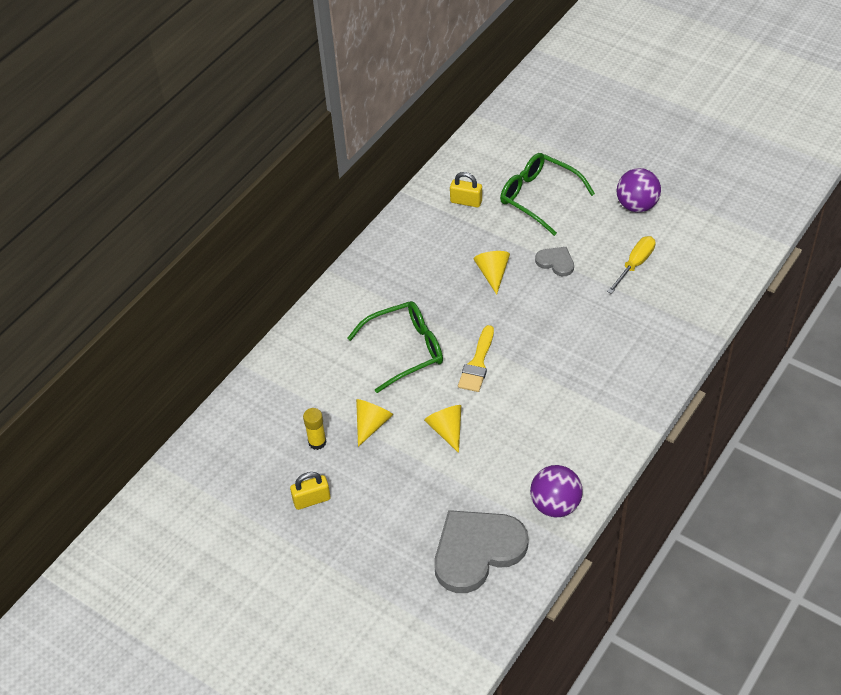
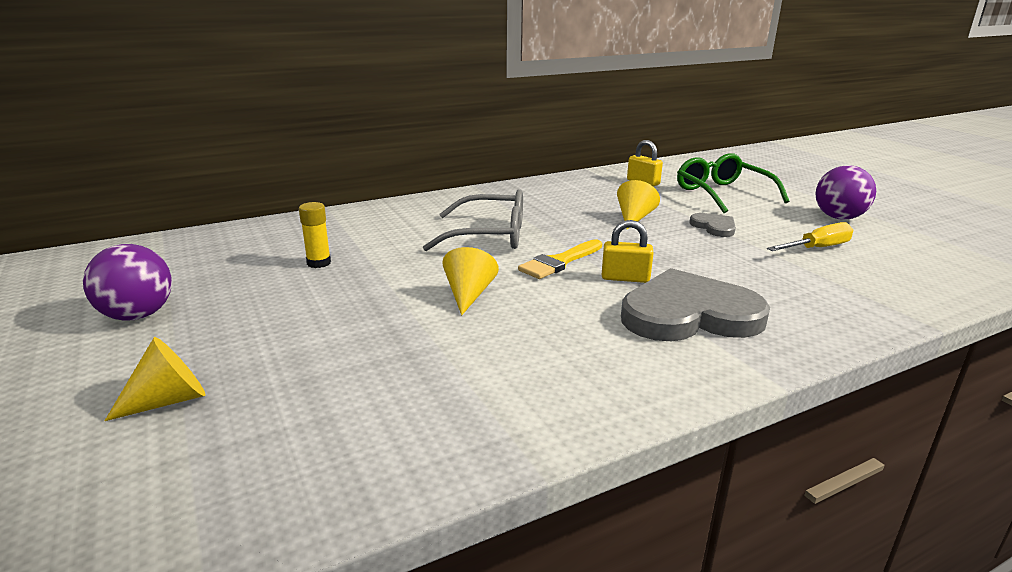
camera: 25 degrees right, 25 degrees down
(311, 500) = (248, 297): yellow padlock -> yellow padlock (625, 278)
(371, 424) = (391, 268): yellow cone -> yellow cone (168, 400)
(406, 350) = (490, 236): green glasses -> grey glasses
(477, 551) = (373, 413): grey heart -> grey heart (689, 314)
(555, 505) = (546, 407): purple ball -> purple ball (138, 315)

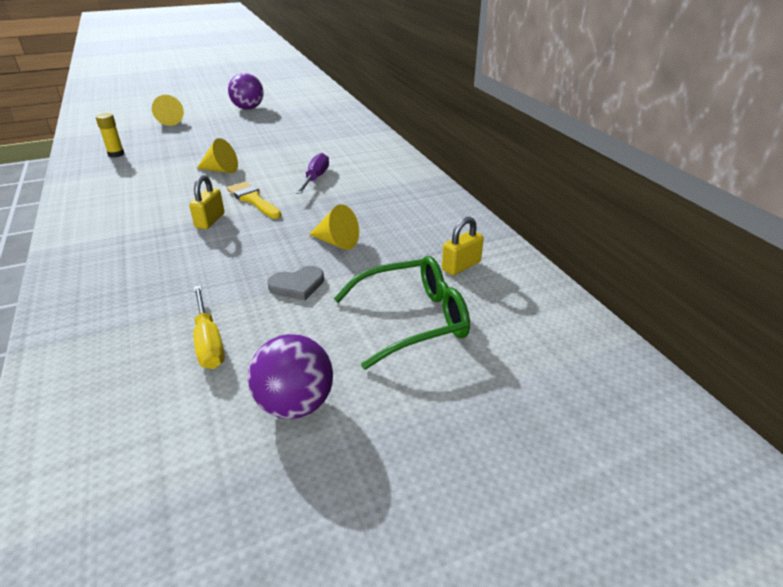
camera: 95 degrees right, 10 degrees up
(319, 263) = (290, 134): yellow glue stick -> yellow glue stick (116, 154)
(490, 236) = (315, 178): grey glasses -> purple screwdriver
(689, 314) = (138, 236): grey heart -> none

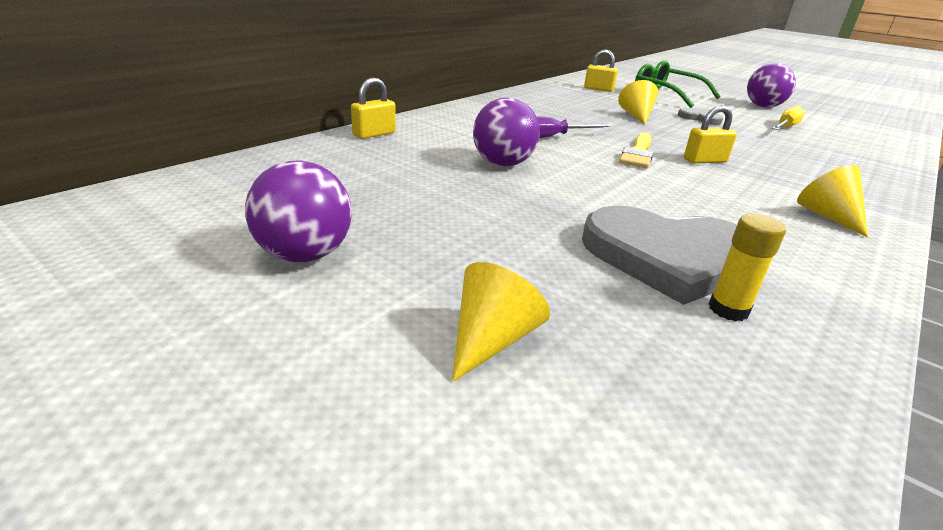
camera: 120 degrees left, 5 degrees down
(153, 158) = (669, 257): none -> grey heart
(221, 170) = (612, 188): yellow cone -> yellow cone (828, 216)
(286, 152) = (502, 164): none -> purple ball
(366, 132) = (374, 134): none -> yellow padlock

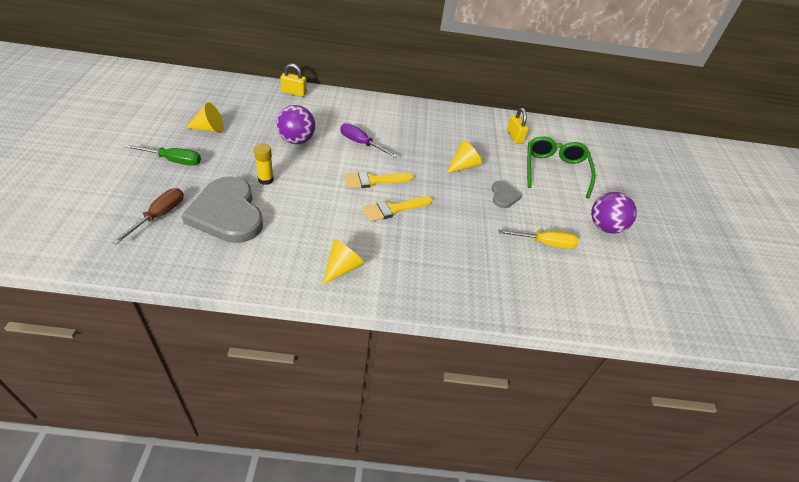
camera: 50 degrees right, 15 degrees up
(304, 255) = (152, 126): purple ball -> none
(460, 264) = (173, 160): none -> green screwdriver
(491, 340) = (124, 182): yellow cone -> yellow cone (209, 129)
(647, 325) = (159, 216): none -> brown screwdriver
(704, 161) = (394, 209): yellow padlock -> yellow brush
(728, 309) = (188, 236): yellow glue stick -> yellow glue stick (266, 179)

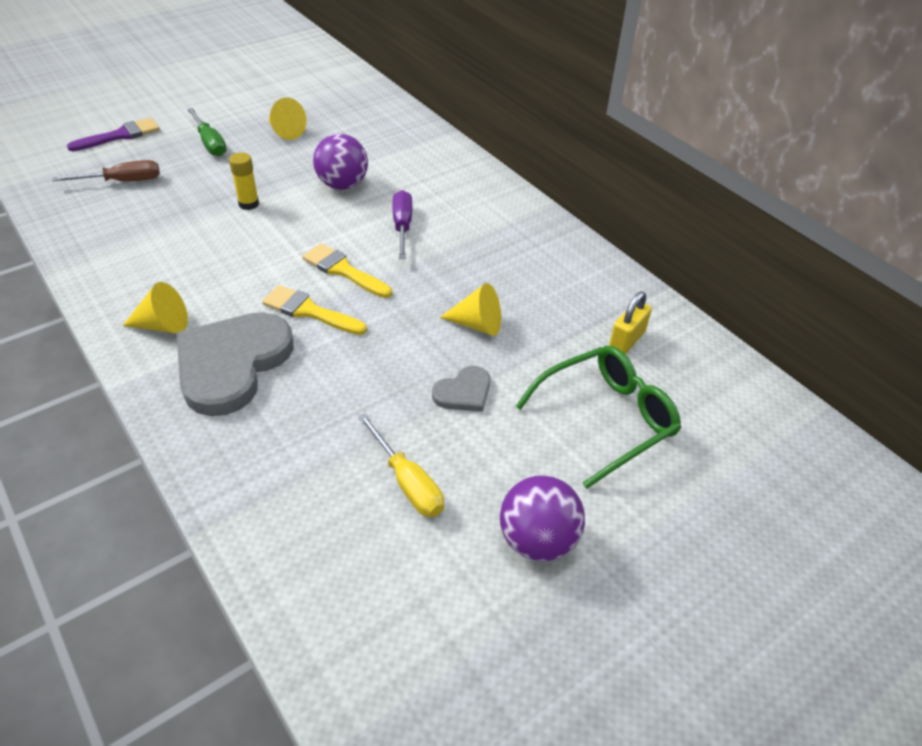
camera: 55 degrees right, 0 degrees up
(95, 190) = (120, 135): none -> purple brush
(227, 213) = (168, 212): grey heart -> grey heart (232, 364)
(294, 93) = (427, 138): yellow padlock -> none

